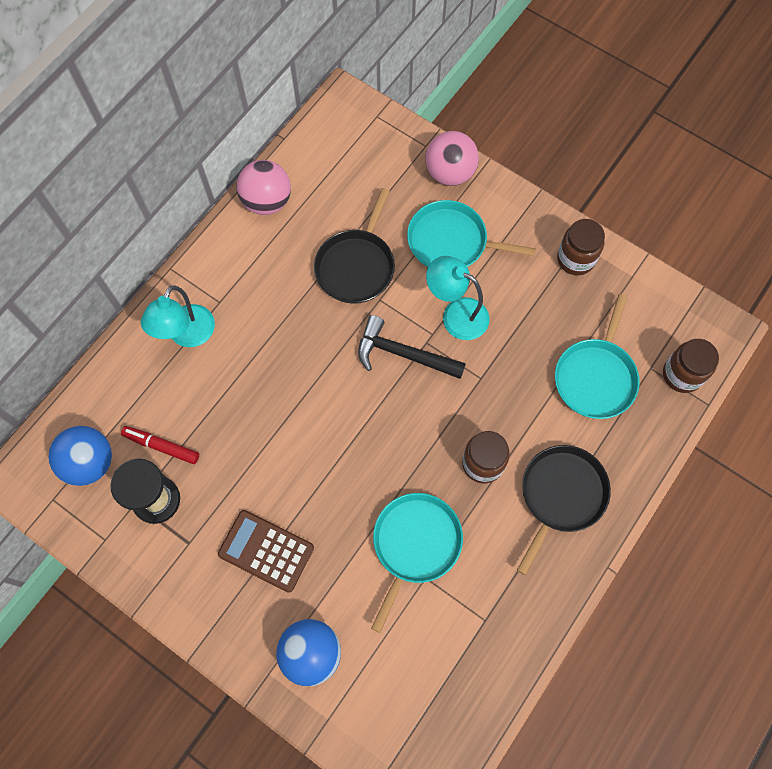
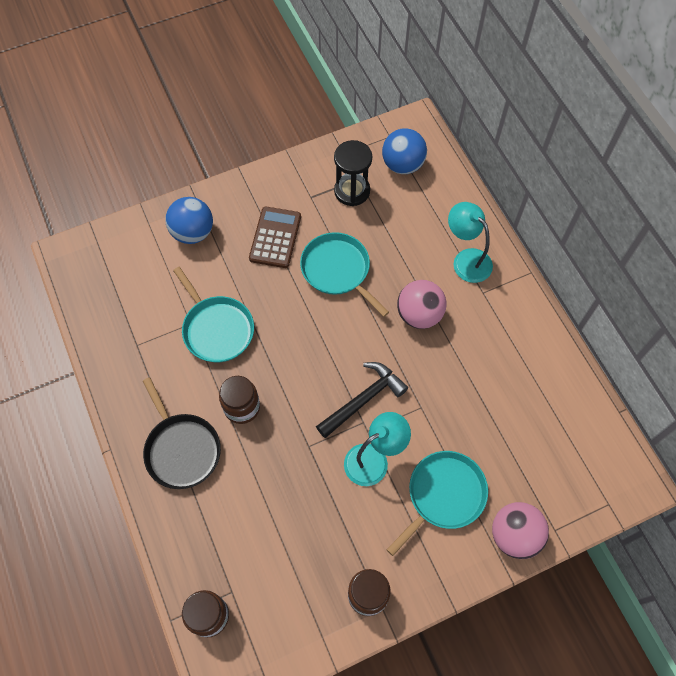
camera: 120 degrees right, 5 degrees down
(161, 446) = (388, 209): red marker -> none
(266, 551) = (275, 237): brown calculator -> brown calculator turned 45 degrees counterclockwise
(267, 201) = (559, 368): pink ball -> pink ball (419, 314)
(356, 266) = (461, 406): black pan -> none
(596, 377) = (253, 539): turquoise pan -> turquoise pan (338, 270)

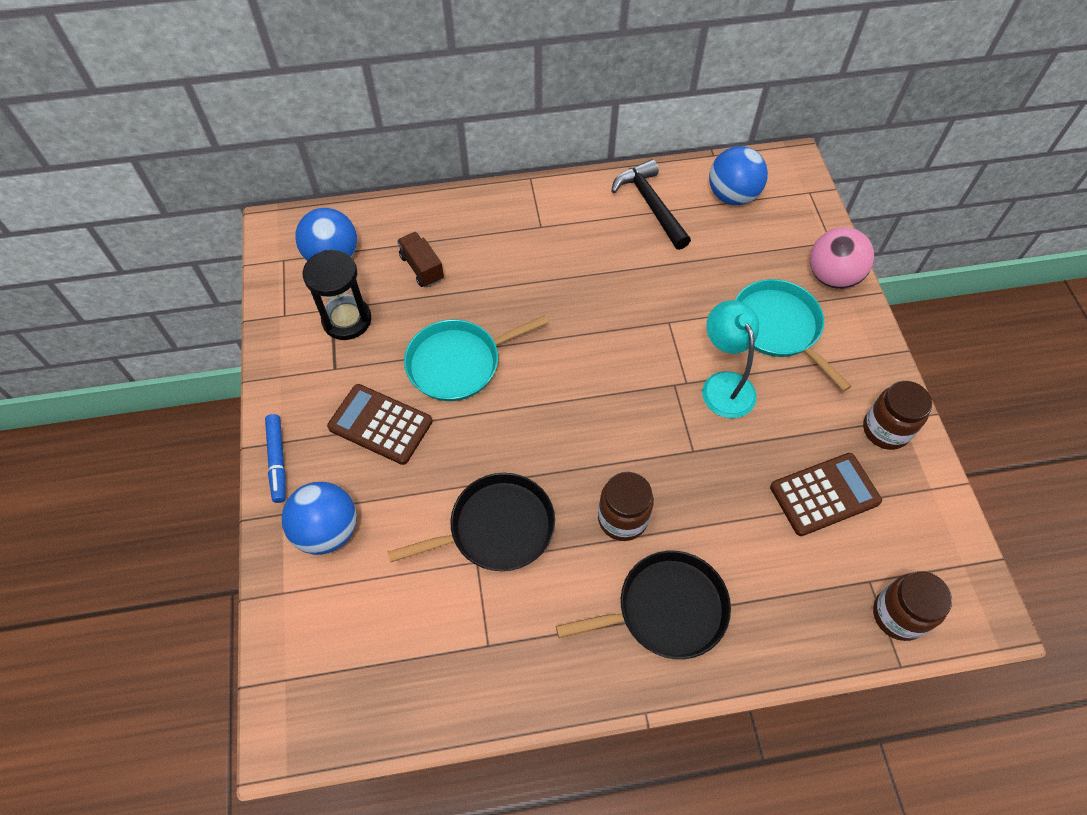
camera: 75 degrees left, 5 degrees down
(216, 329) = (496, 528): turquoise pan -> black pan
(234, 189) = (277, 461): none -> blue marker
(296, 550) = (824, 494): none -> brown calculator
(363, 399) = (645, 377): black hammer -> black hammer (651, 205)
(413, 223) = (422, 268): none -> brown truck
(419, 314) = (549, 293): pink ball -> none
(466, 259) = (492, 230): turquoise lamp -> none
(576, 436) = (732, 196): none -> blue ball

